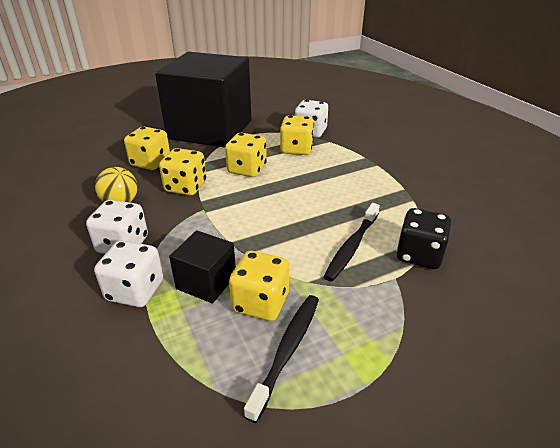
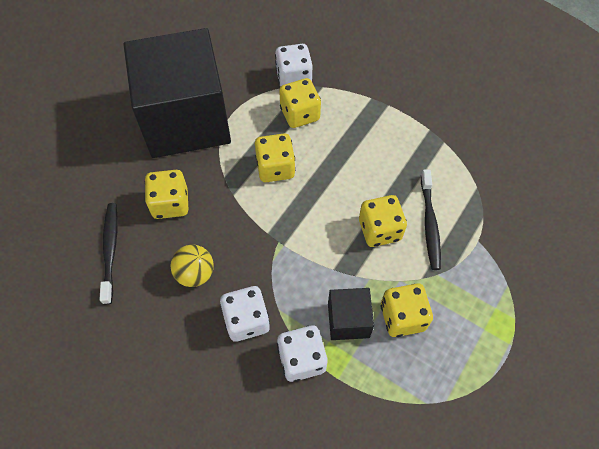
camera: 30 degrees left, 25 degrees up
(186, 187) = (237, 221): yellow dice -> yellow dice (379, 230)
(287, 351) = (449, 347): black toothbrush -> black toothbrush (110, 250)
(419, 255) = (482, 207): black dice -> none

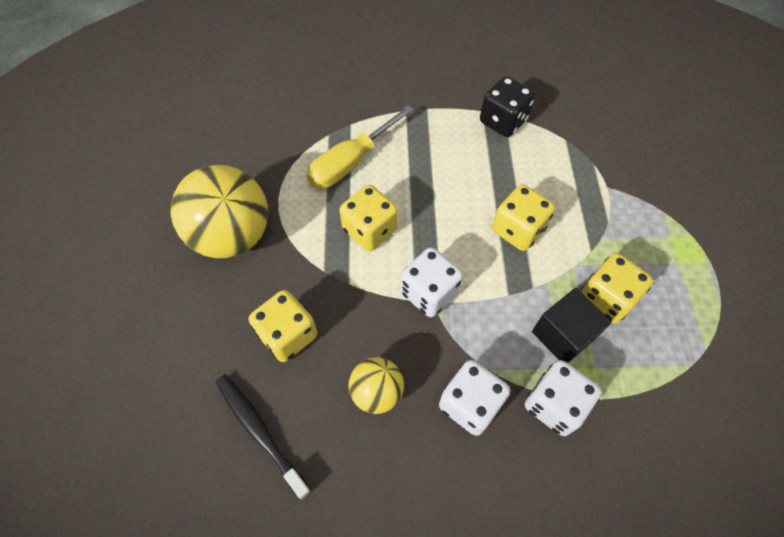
camera: 35 degrees left, 0 degrees up
(186, 120) = (232, 236): black cube -> yellow ball
(294, 78) = (315, 131): white dice -> white dice (429, 293)
(300, 114) = (350, 163): yellow dice -> yellow screwdriver
(429, 224) = (555, 196): black toothbrush -> none
(438, 146) = (503, 121): none -> black dice

